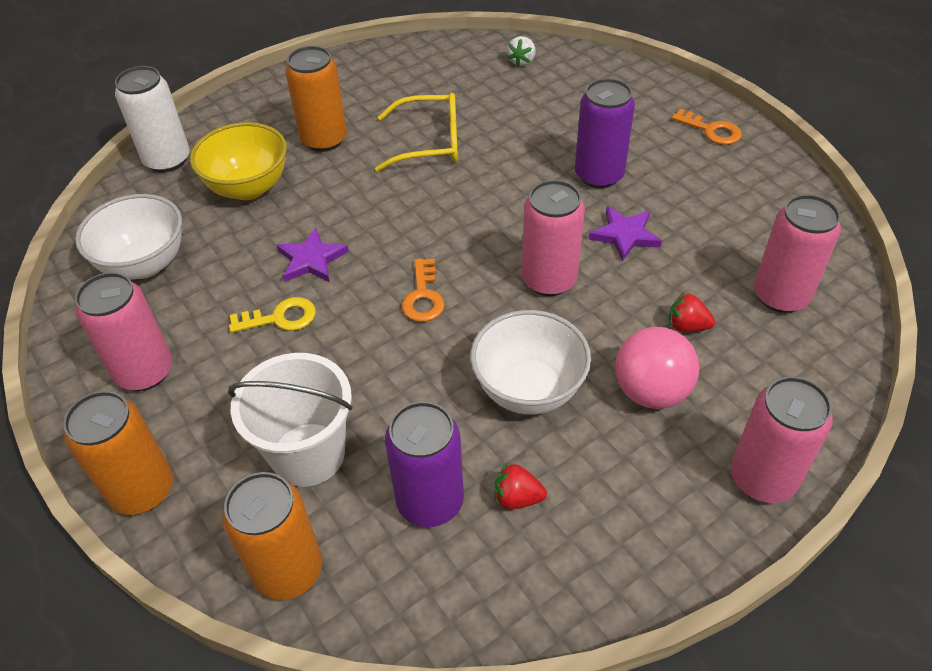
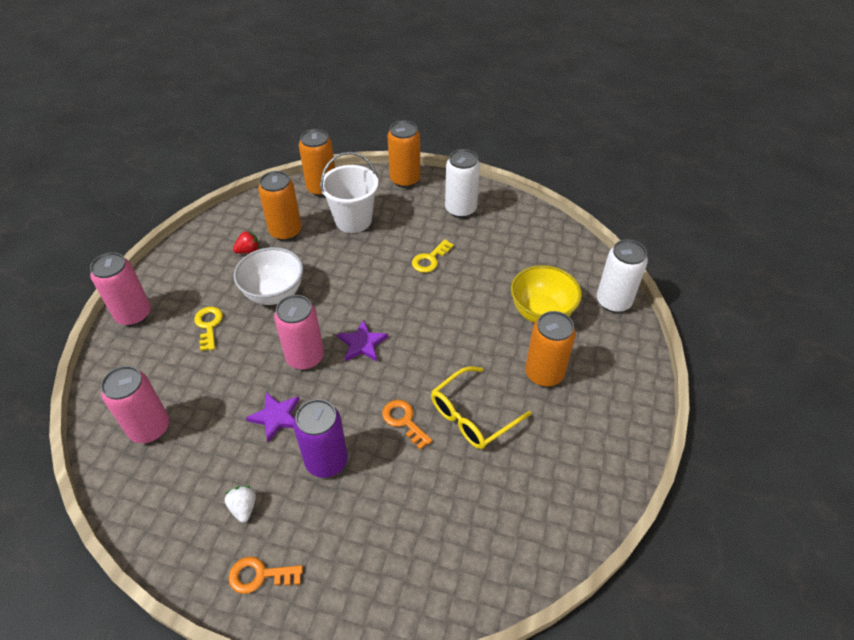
camera: 140 degrees right, 0 degrees up
(144, 264) = (530, 245): white bowl -> none
(145, 372) = (460, 209): pink can -> white can
(311, 260) = (451, 294): purple star -> purple star (362, 344)
(423, 296) = (369, 308): orange key -> orange key (404, 421)
(430, 501) = (285, 231): purple can -> orange can
(522, 61) = (488, 563): white strawberry -> white strawberry (243, 508)
(651, 391) = (209, 325): pink ball -> yellow key
(687, 326) = (204, 373): red strawberry -> none

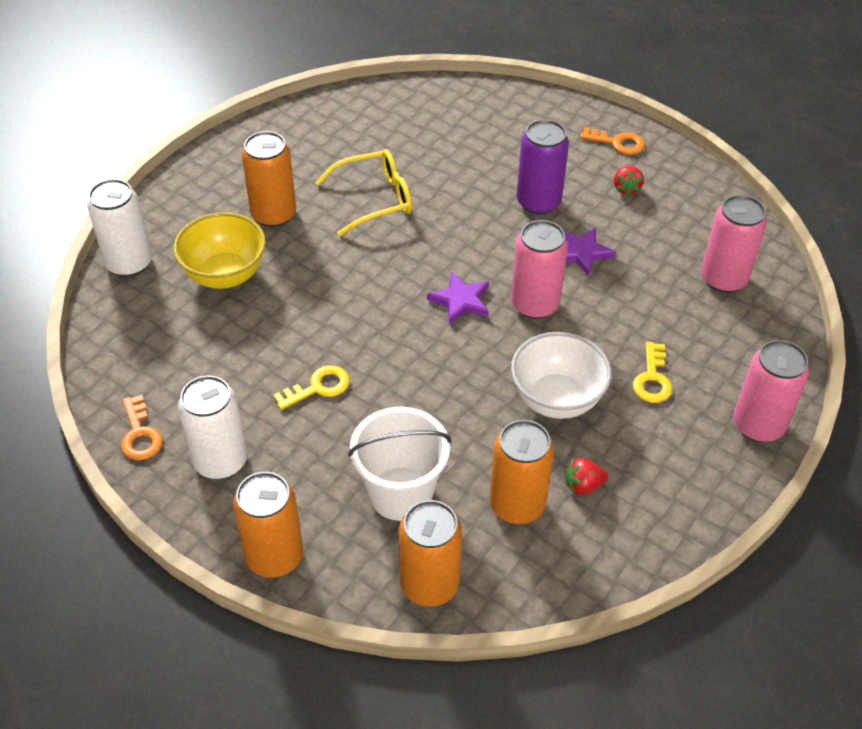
camera: 160 degrees left, 0 degrees up
(243, 508) = (626, 188): white strawberry -> red strawberry
(404, 421) = (447, 213): orange key -> orange key (140, 434)

